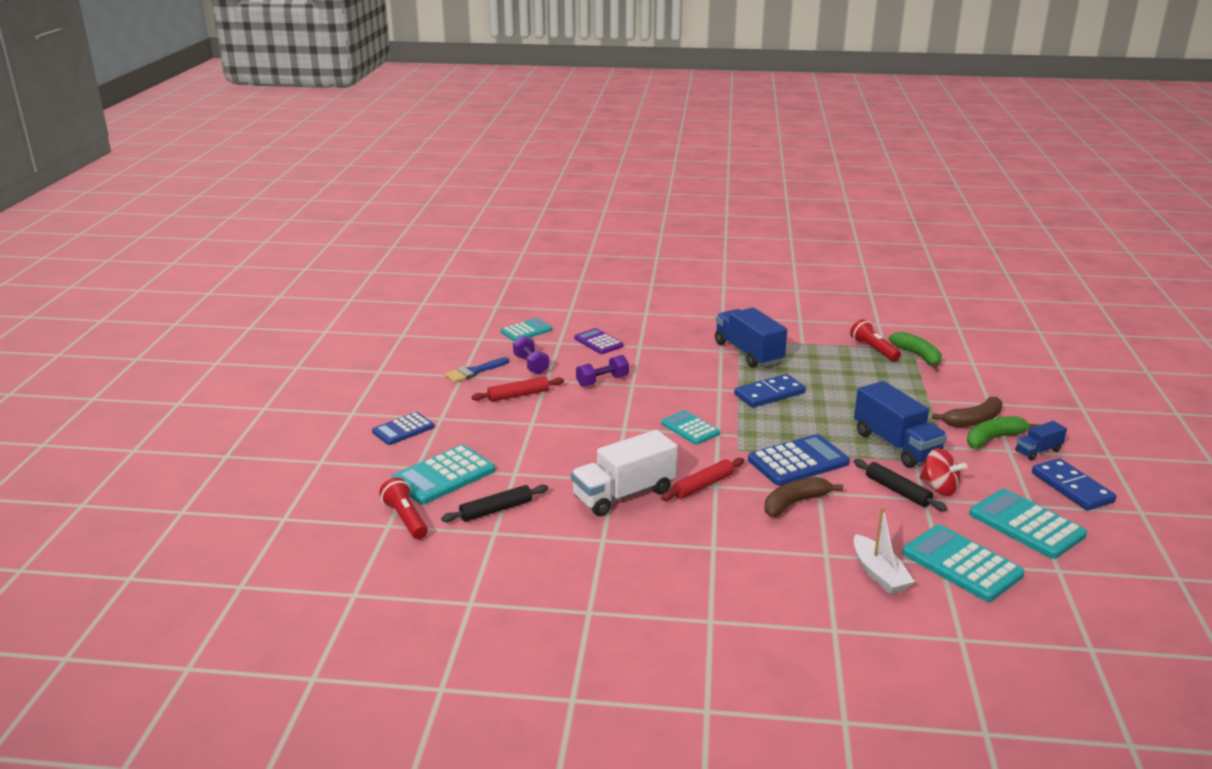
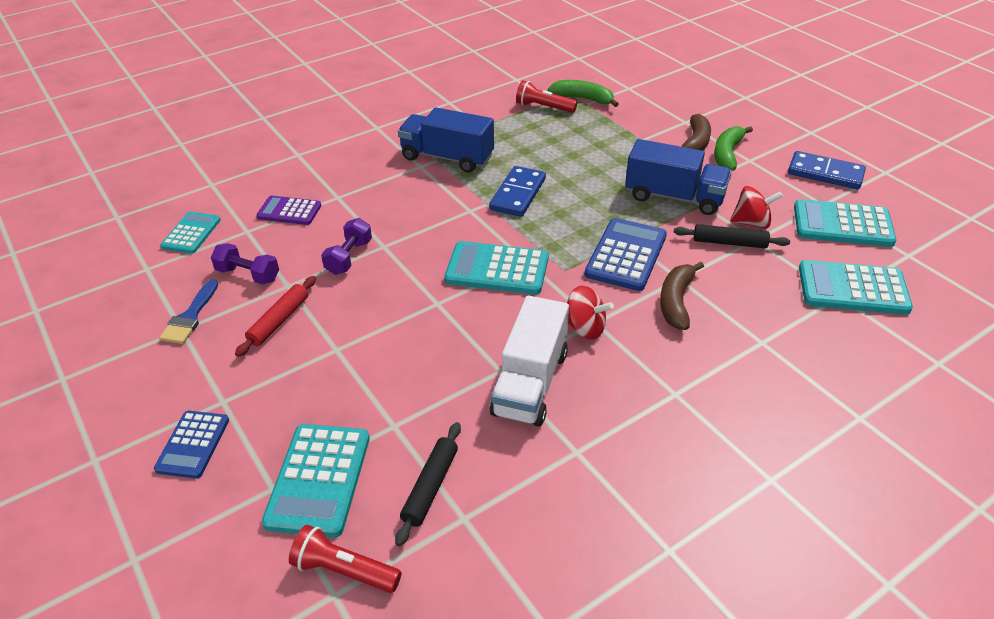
camera: 40 degrees left, 15 degrees up
(690, 428) = (497, 269): turquoise calculator -> turquoise calculator, size x1.56
(703, 485) = (584, 328): red rolling pin -> red spinning top
(879, 574) = (818, 336): white boat -> none
(1038, 451) = (767, 151): blue truck -> none

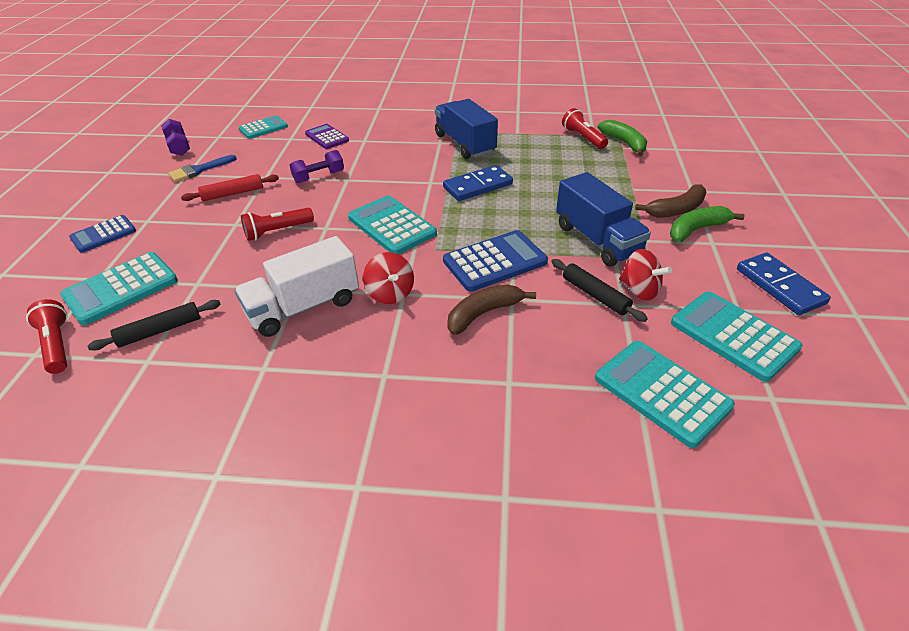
camera: 40 degrees right, 0 degrees up
(248, 275) = (256, 162): purple dumbbell -> purple dumbbell (179, 147)
(394, 332) = (277, 231): none -> red flashlight

